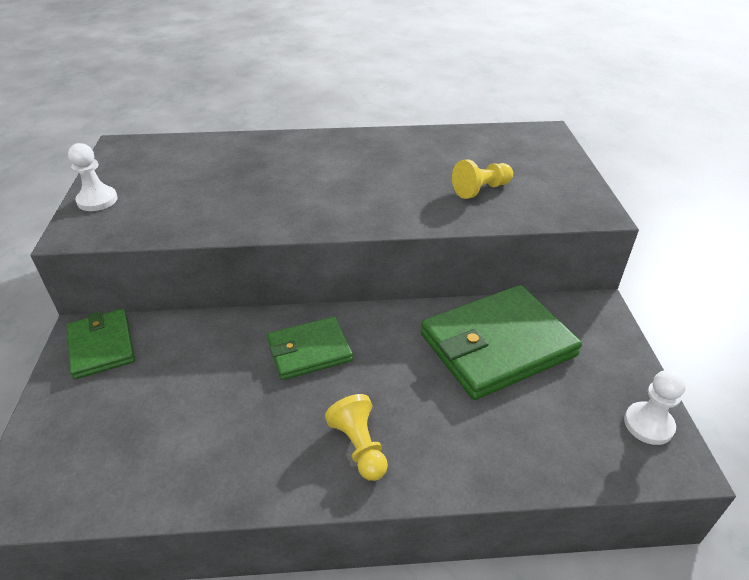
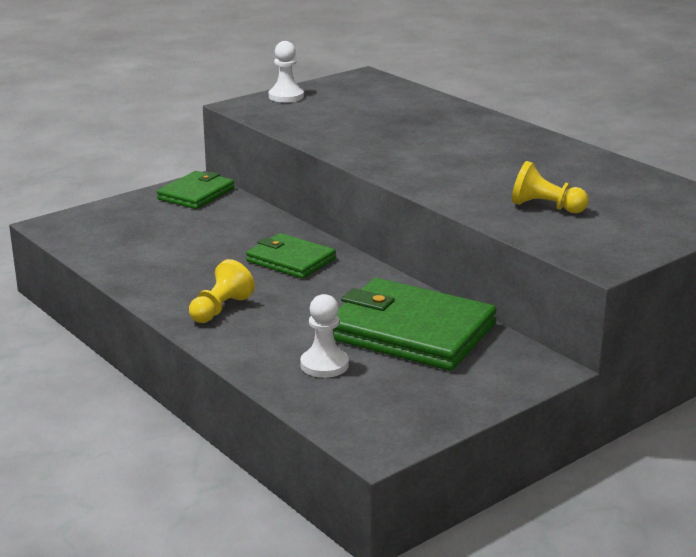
camera: 55 degrees right, 15 degrees down
(648, 424) = (406, 424): white pawn -> white pawn (324, 365)

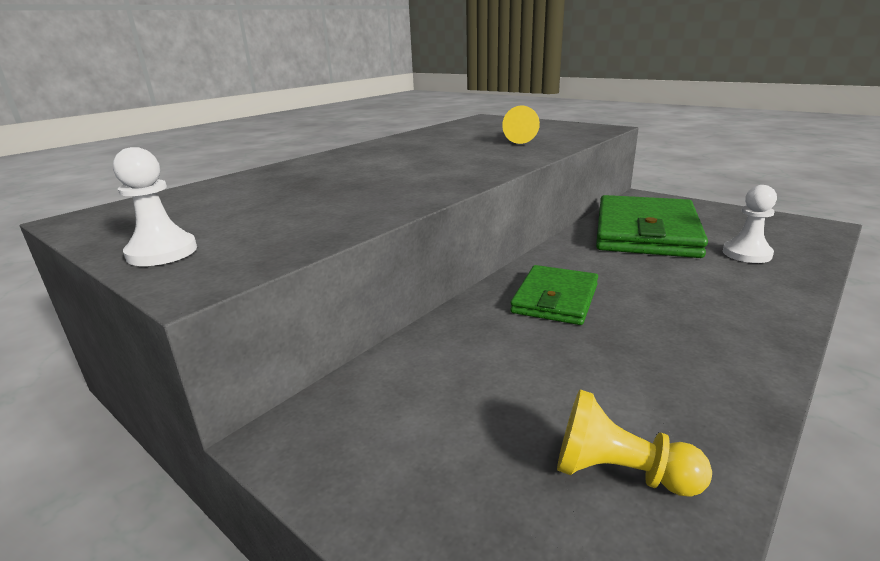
camera: 100 degrees left, 0 degrees up
(196, 194) = (345, 428): green wallet -> none
(220, 309) = (720, 319): yellow pawn -> yellow pawn (619, 473)

